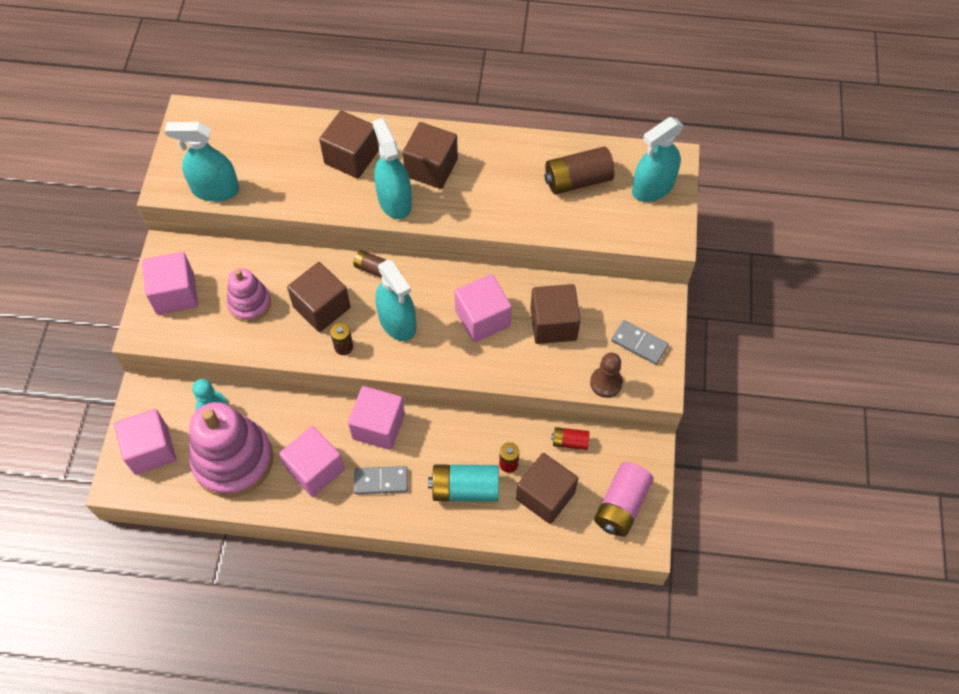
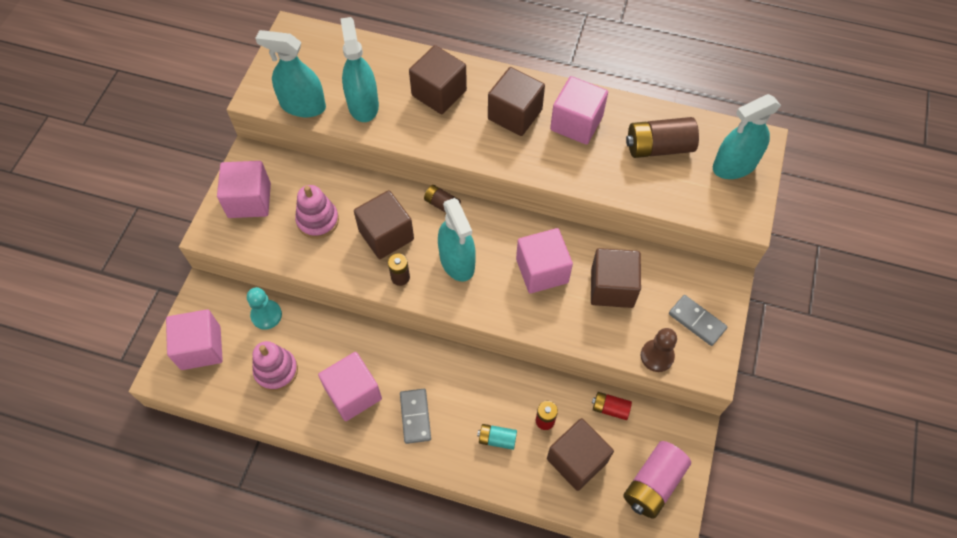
camera: 10 degrees right, 0 degrees up
(233, 460) = (276, 371): pink stacking toy -> pink stacking toy, size x0.55
(378, 426) = (422, 361): pink cube -> pink cube (576, 123)
(381, 481) = (415, 416): grey domino -> grey domino turned 75 degrees clockwise
(394, 201) = (473, 141): turquoise spray bottle -> turquoise spray bottle (363, 105)
(465, 489) = (497, 439): turquoise battery -> turquoise battery, size x0.54

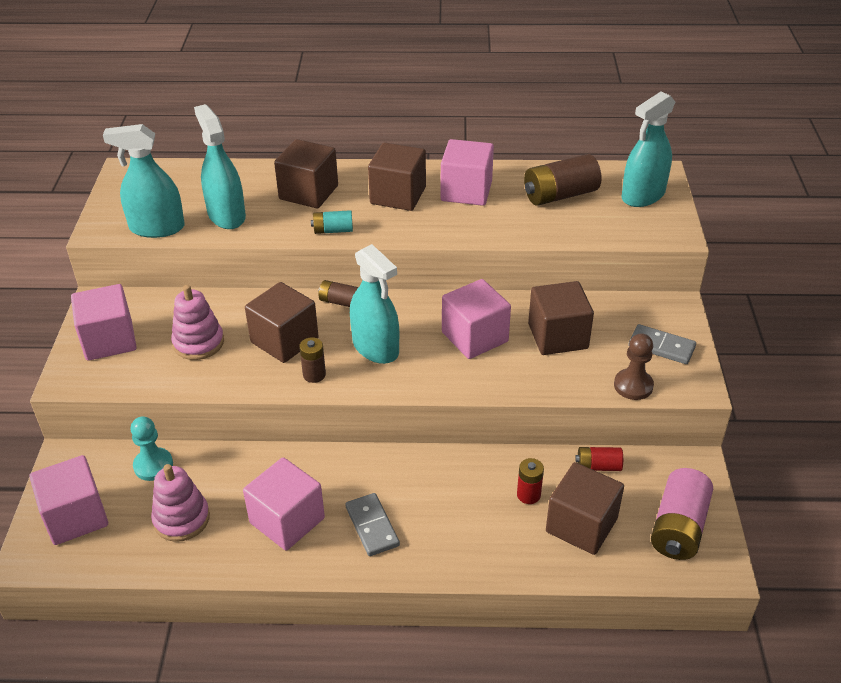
camera: 15 degrees left, 20 degrees down
(497, 439) = (479, 526): turquoise battery -> turquoise battery (333, 230)

